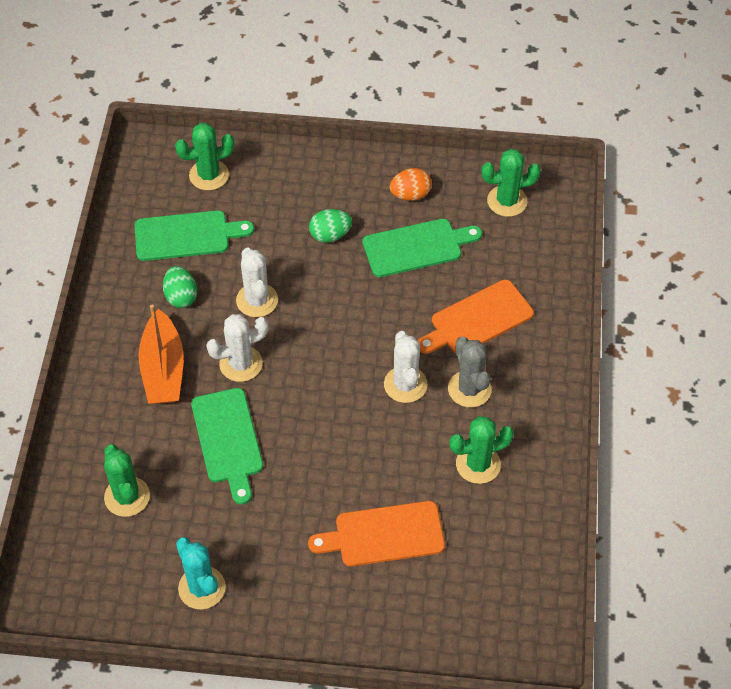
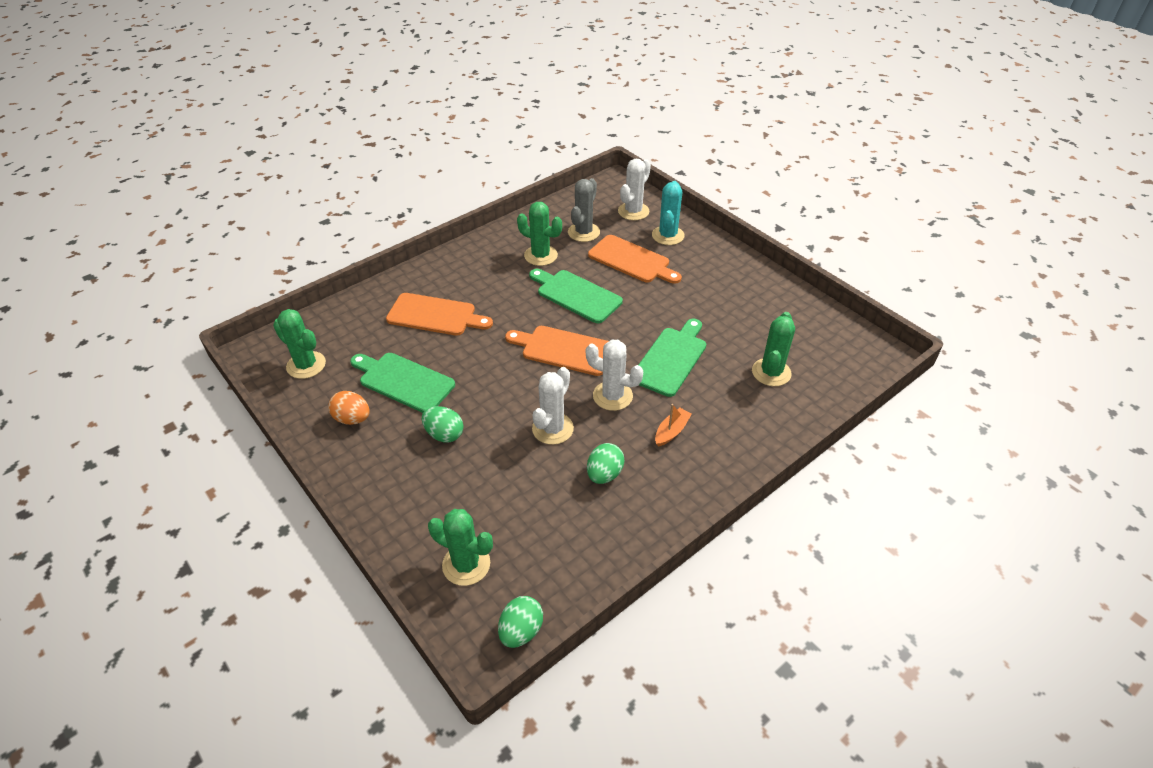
camera: 135 degrees left, 10 degrees down
(134, 169) = (521, 631): none -> green egg
(163, 369) = (671, 431): orange boat -> orange boat, size x0.50
(186, 235) = (546, 522): green cutting board -> green cutting board (576, 295)
(202, 588) = (764, 301): turquoise cactus -> turquoise cactus (668, 235)
(328, 374) = (564, 350): none -> orange cutting board
(405, 384) = (525, 313): white cactus -> white cactus (633, 211)
(469, 389) = (494, 287): grey cactus -> grey cactus (583, 232)

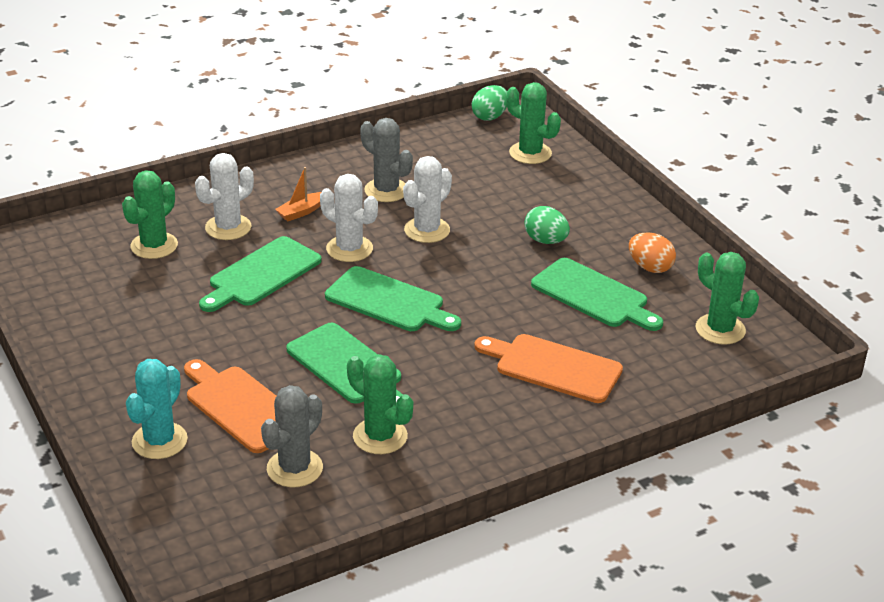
camera: 170 degrees left, 10 degrees down
(564, 350) = (389, 301): orange cutting board -> green cutting board
(604, 474) = (386, 190): green egg -> grey cactus
(633, 211) = (189, 498): white cactus -> white cactus (228, 227)

